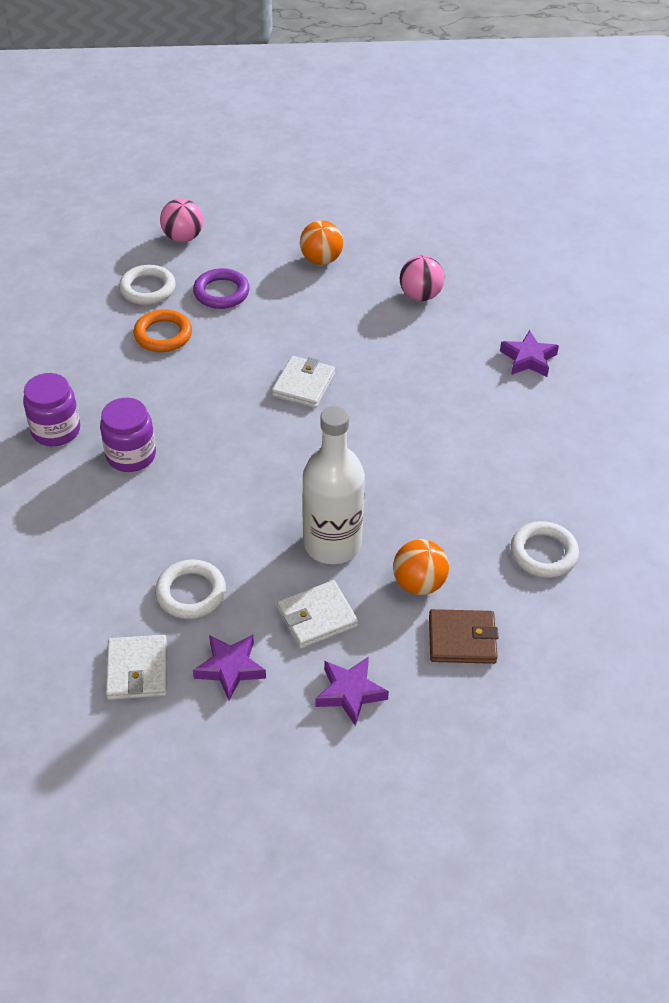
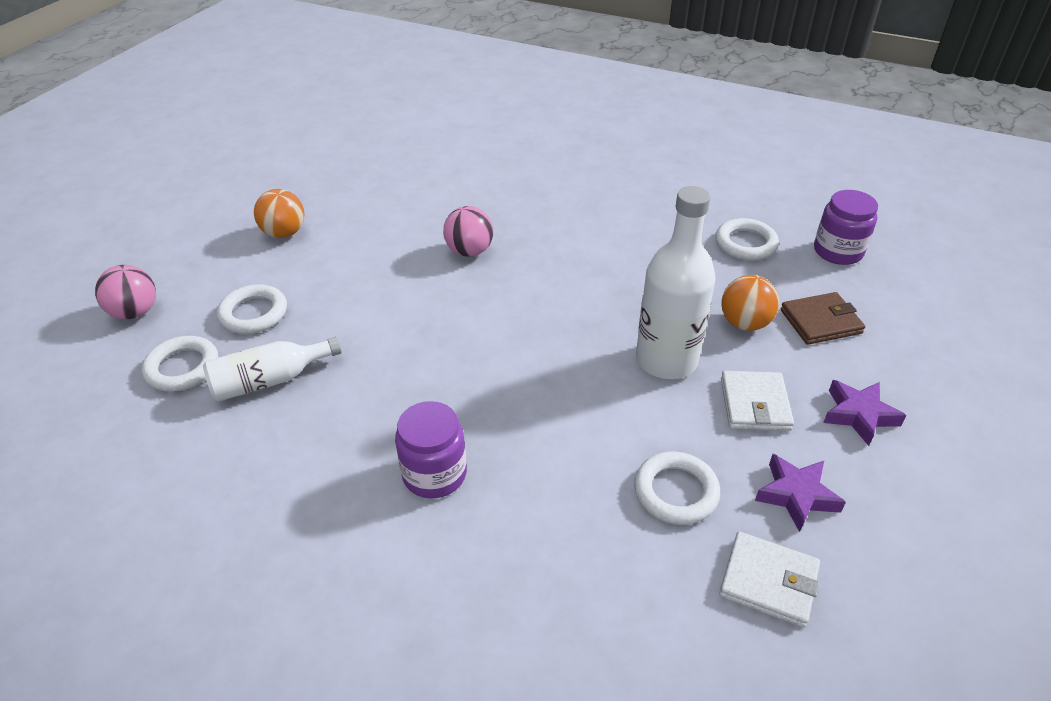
camera: 60 degrees left, 5 degrees down
(56, 430) = (334, 534): purple jar -> purple jar (838, 251)
(163, 335) = (269, 380): orange ring -> white bottle
(221, 292) = (254, 314): purple ring -> white ring
(303, 385) = (442, 304): white wallet -> none
(420, 296) = (395, 196): pink ball -> pink ball (469, 251)
(462, 639) = (820, 321): brown wallet -> brown wallet turned 45 degrees clockwise
(528, 359) = (525, 172): purple star -> none

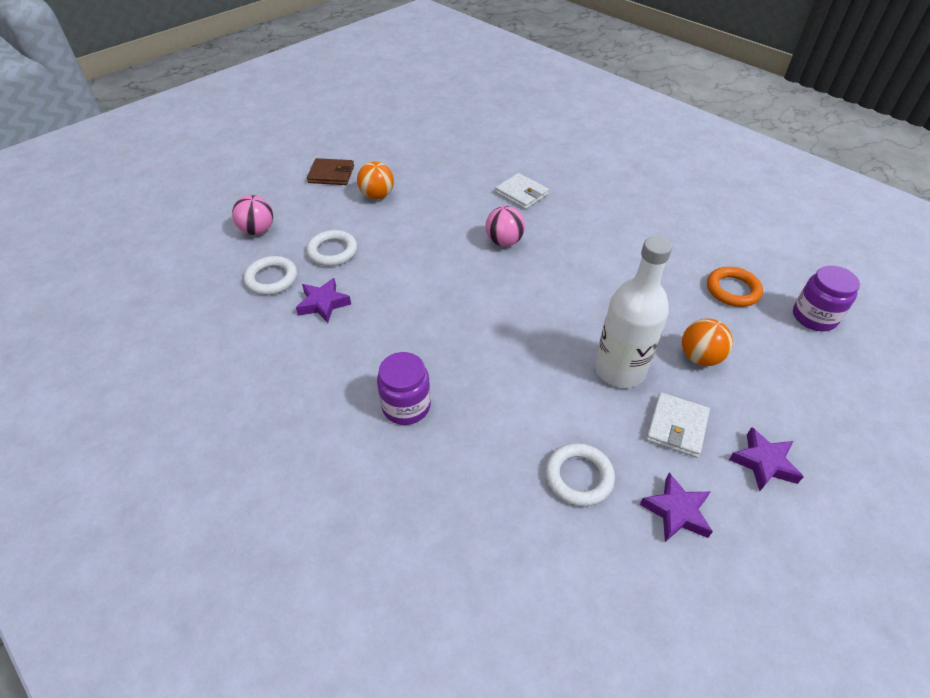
camera: 20 degrees right, 5 degrees up
(269, 380) = (323, 304): white bottle -> purple star
(745, 244) = (732, 290): white ring -> orange ring
(768, 581) = (620, 572): white wallet -> white wallet (521, 194)
(820, 321) = (768, 374): brown wallet -> brown wallet (331, 174)

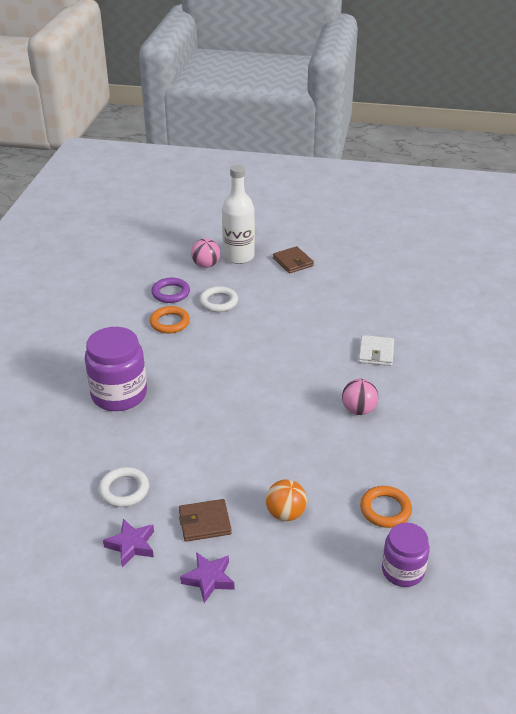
camera: 55 degrees right, 10 degrees down
(271, 279) = (170, 293): white ring -> purple ring
(323, 304) = (170, 322): purple star -> orange ring
(377, 196) = (293, 291): orange ball -> none
(406, 406) = (119, 394): purple jar -> purple jar, size x1.61
(504, 241) = (309, 368): pink ball -> pink ball (358, 410)
(619, 370) = (233, 475): white bottle -> white bottle (238, 256)
(676, 427) = (204, 522): white wallet -> brown wallet

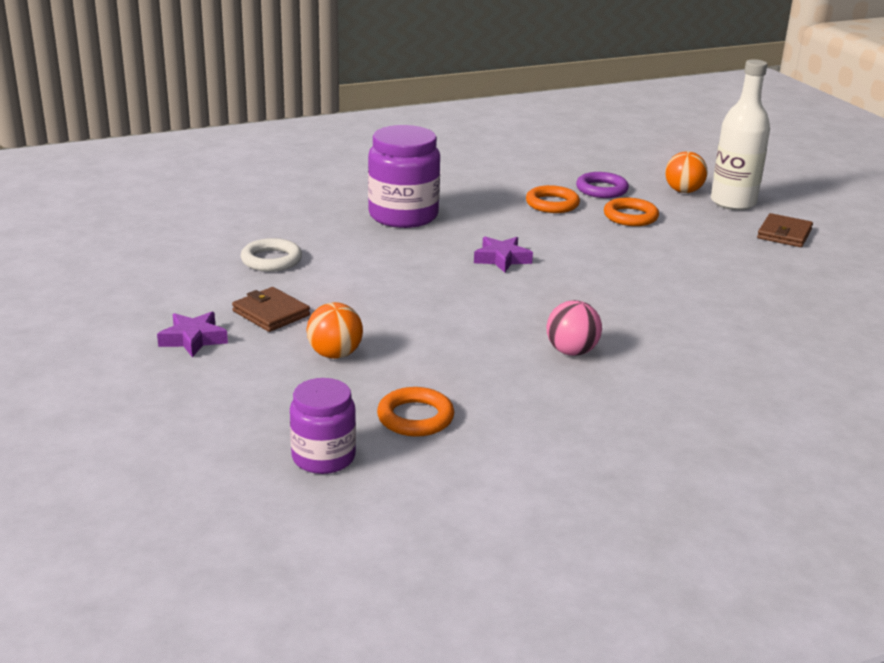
camera: 55 degrees right, 10 degrees down
(131, 545) = (200, 287): purple star -> purple star (502, 259)
(206, 265) = (683, 191): pink ball -> orange ball
(218, 302) = (630, 216): white ring -> orange ring
(376, 353) = (700, 334): white wallet -> none

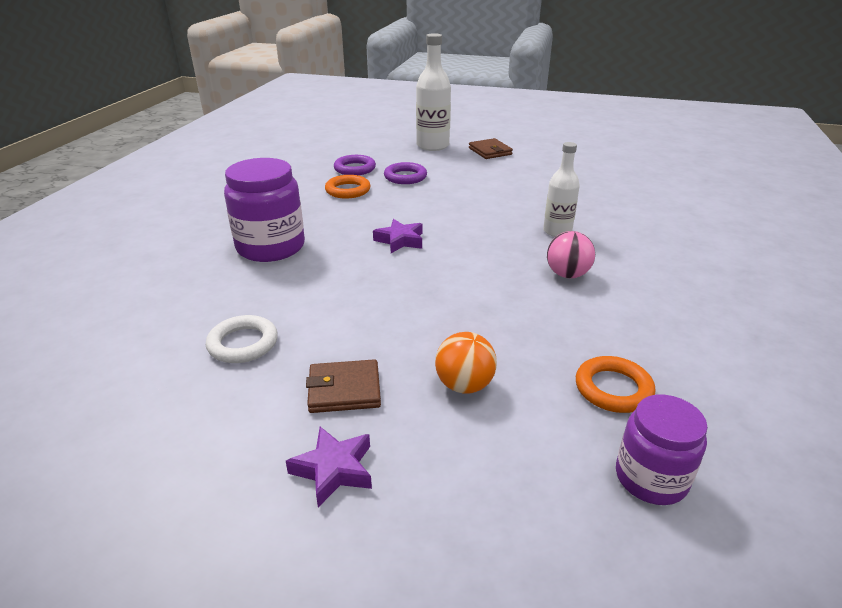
camera: 50 degrees left, 5 degrees up
(630, 216) = (405, 177): orange ring -> purple ring
(653, 324) = (557, 231): none -> white bottle
(683, 191) = (397, 150): orange ball -> none

